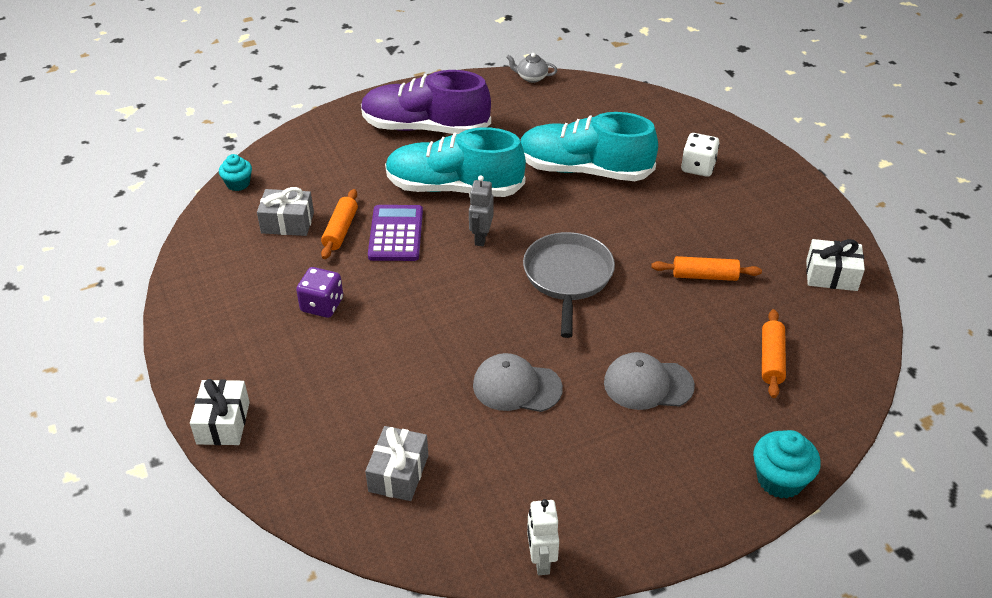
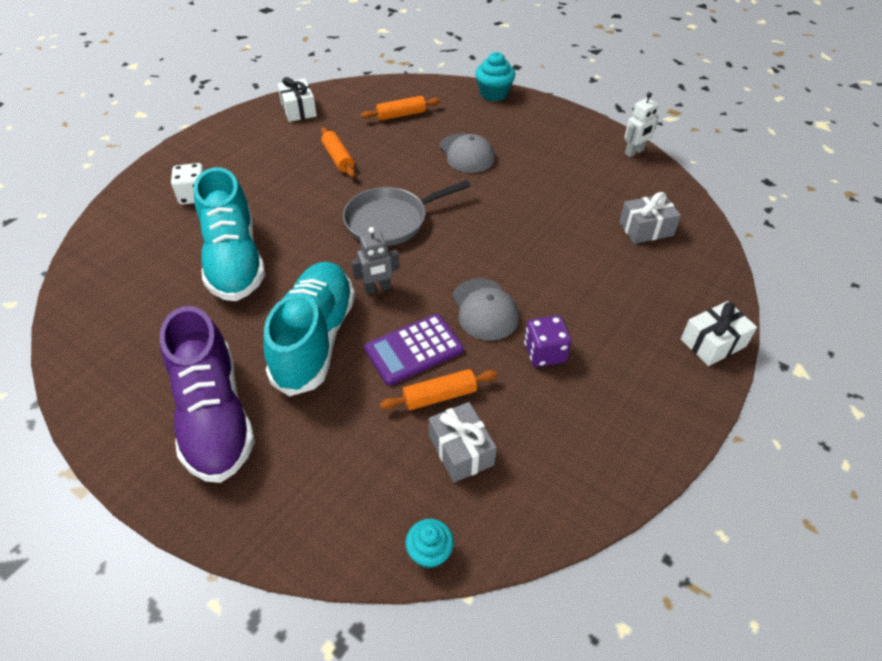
camera: 120 degrees left, 5 degrees up
(454, 188) = (315, 339): turquoise shoe -> turquoise shoe turned 150 degrees counterclockwise
(516, 387) = (523, 206): grey cap -> grey cap (484, 309)
(531, 77) = (63, 364): grey teapot -> none

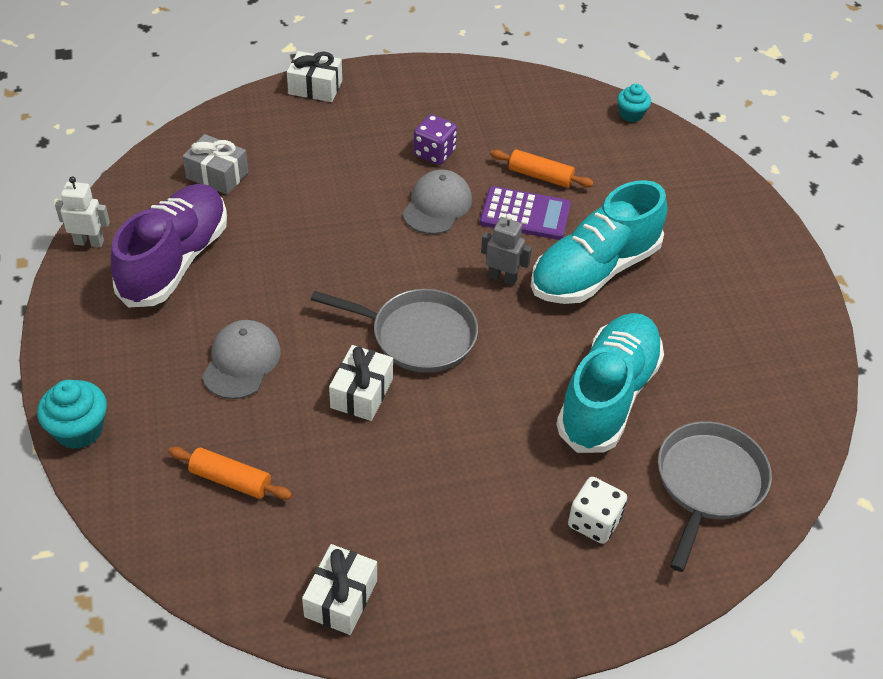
camera: 140 degrees left, 0 degrees up
(132, 251) = (708, 483): none -> grey pan
(214, 416) = (716, 265): purple shoe -> purple shoe (175, 261)
(338, 158) = (382, 461): orange rolling pin -> none
(385, 177) = (362, 393): none -> white gift
(461, 450) = (561, 142): grey gift -> none

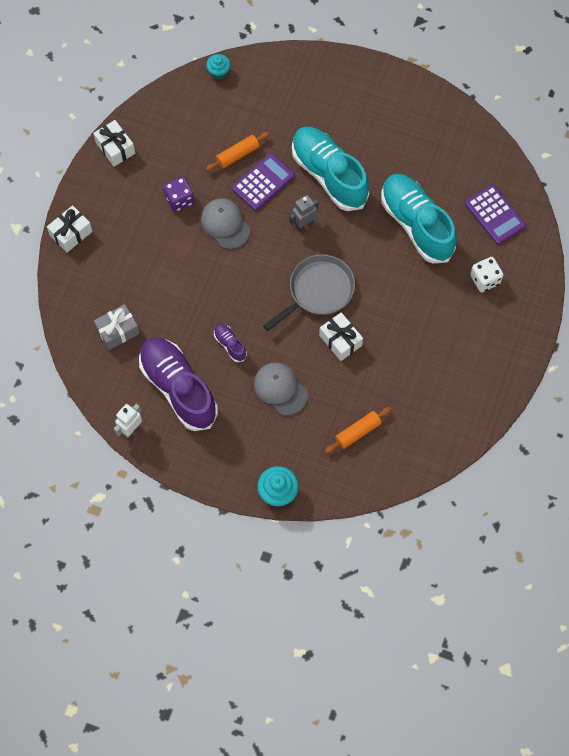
camera: 55 degrees left, 20 degrees up
(271, 282) = (230, 345): none -> purple shoe
(341, 598) = (458, 416): white gift -> white gift (115, 148)
(594, 271) = (329, 175): turquoise shoe -> turquoise shoe turned 150 degrees clockwise
(708, 483) = (495, 215): grey pan -> purple calculator

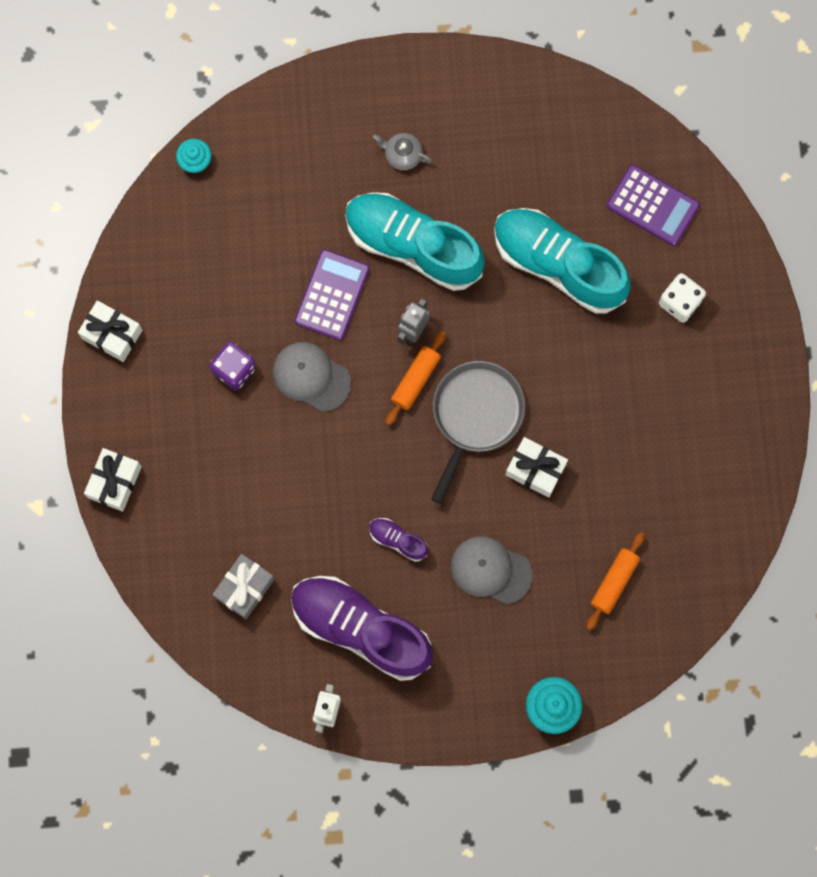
camera: 25 degrees left, 10 degrees up
(238, 155) = (279, 271): orange rolling pin -> orange rolling pin (415, 380)
(349, 120) = (402, 154): none -> grey teapot

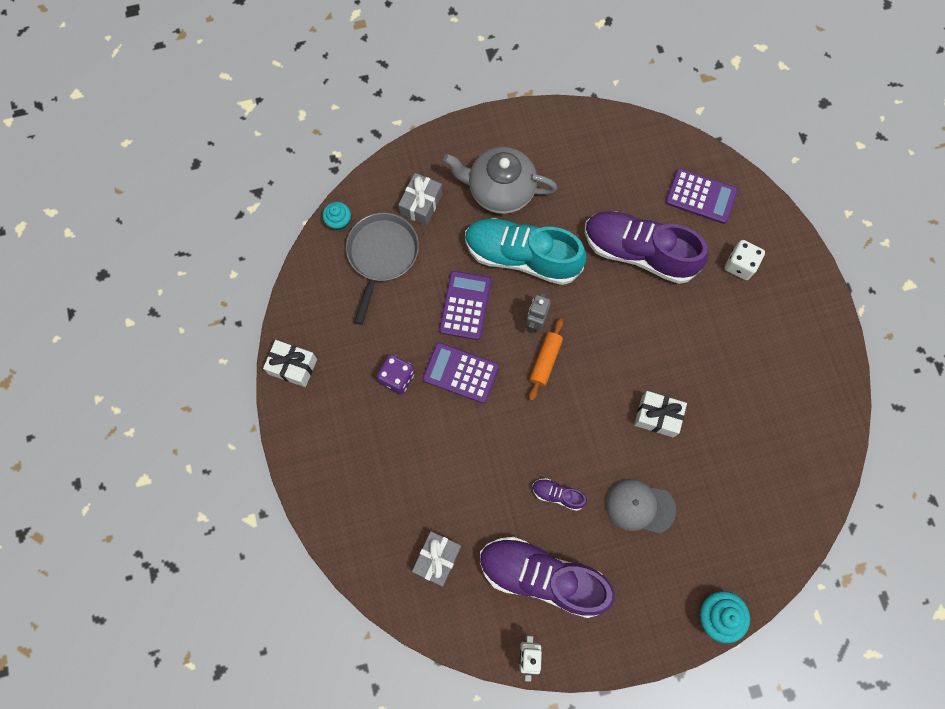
camera: 10 degrees left, 5 degrees down
(115, 482) = (313, 487): white gift -> none
(301, 156) = (421, 204): none -> grey gift
(311, 377) = (461, 373): grey cap -> purple calculator
(402, 154) = (499, 190): grey teapot -> grey teapot, size x2.27
(475, 415) = (599, 381): grey pan -> grey pan (382, 255)
(558, 264) = (638, 252): turquoise shoe -> purple shoe
(614, 582) = (743, 498): orange rolling pin -> none

